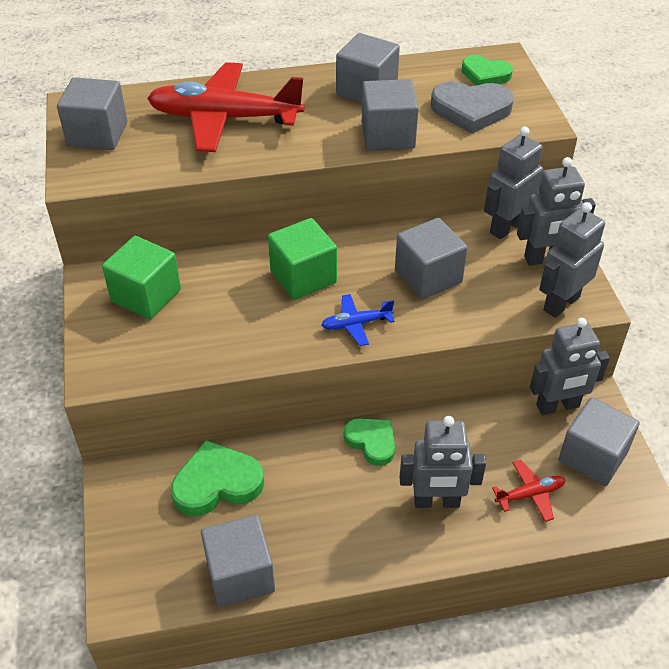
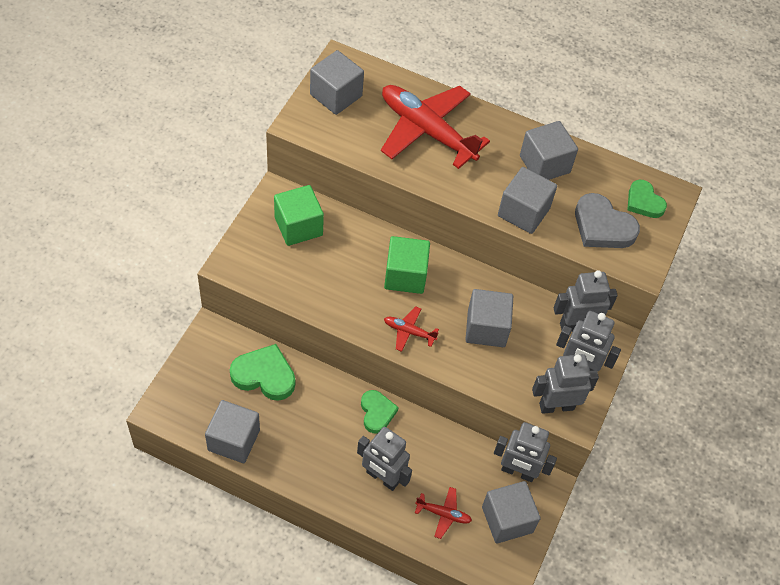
camera: 30 degrees right, 10 degrees up
(356, 324) = (409, 331): blue plane -> red plane

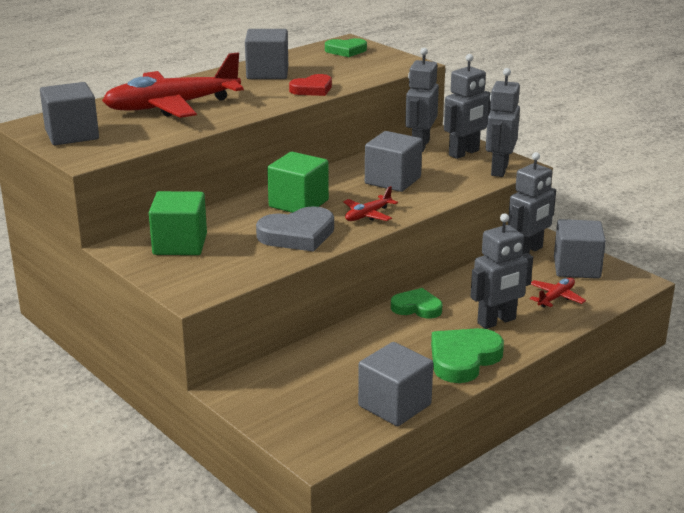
camera: 60 degrees left, 30 degrees down
(264, 375) = (321, 366): green heart -> green heart (463, 359)
(523, 212) = (312, 89): grey cube -> red heart
(602, 226) = (357, 67): grey heart -> grey heart (298, 235)

